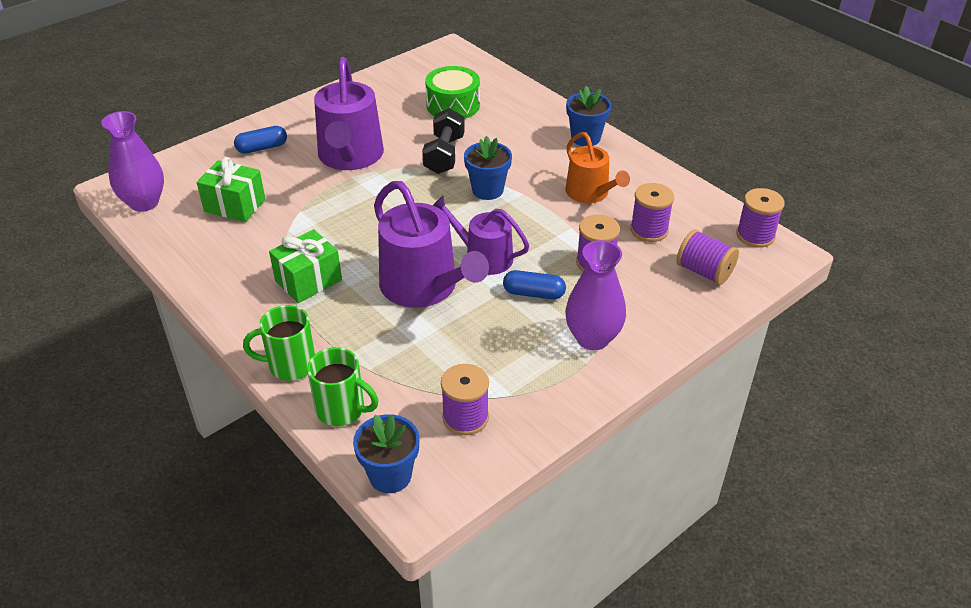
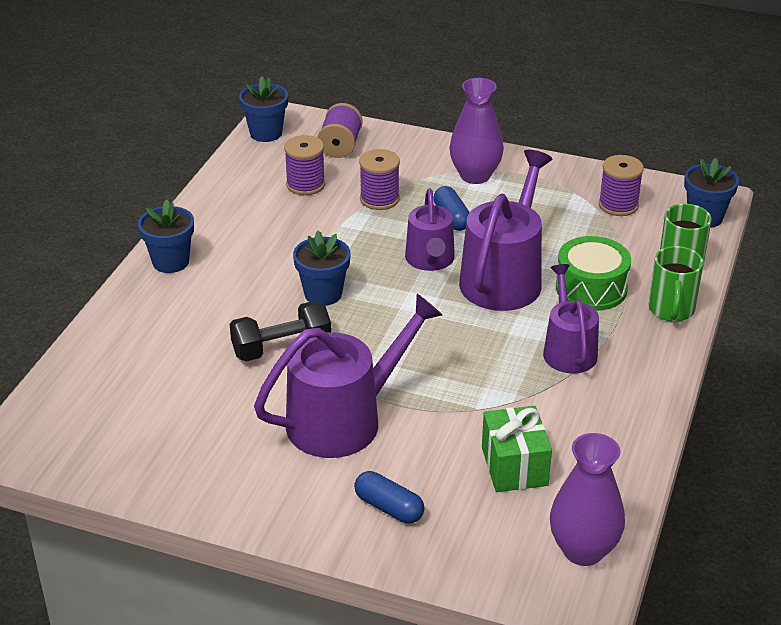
camera: 120 degrees left, 5 degrees down
(290, 365) = (671, 310): green mug -> green mug turned 45 degrees clockwise
(308, 281) = (568, 350): green gift -> purple watering can
(453, 105) = (166, 383): green drum -> green drum (591, 288)
(590, 193) = (274, 230): orange watering can -> none
(755, 235) = (266, 133): purple spool -> blue flower pot

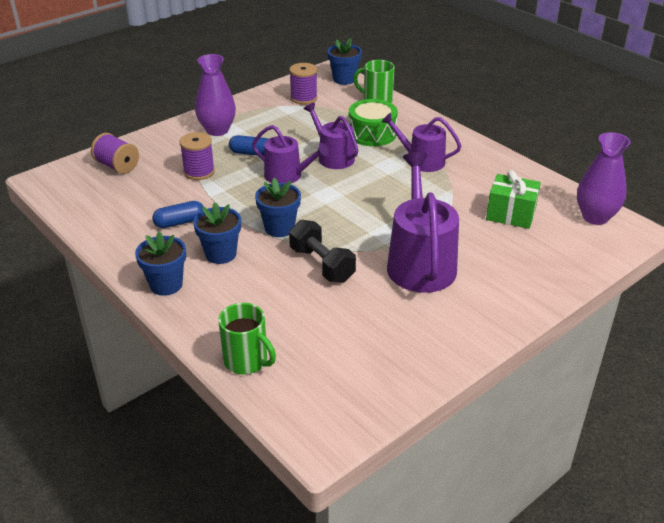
camera: 60 degrees left, 0 degrees up
(266, 133) = (57, 191): blue flower pot -> blue flower pot (221, 254)
(281, 348) = (321, 264): black dumbbell -> black dumbbell turned 45 degrees counterclockwise
(305, 184) = (144, 195): purple spool -> none
(389, 507) = (517, 273): blue capsule -> blue capsule (179, 222)
(504, 278) = (333, 157): purple watering can -> purple watering can, size x0.62
(671, 310) = (415, 118): green mug -> green mug (247, 361)

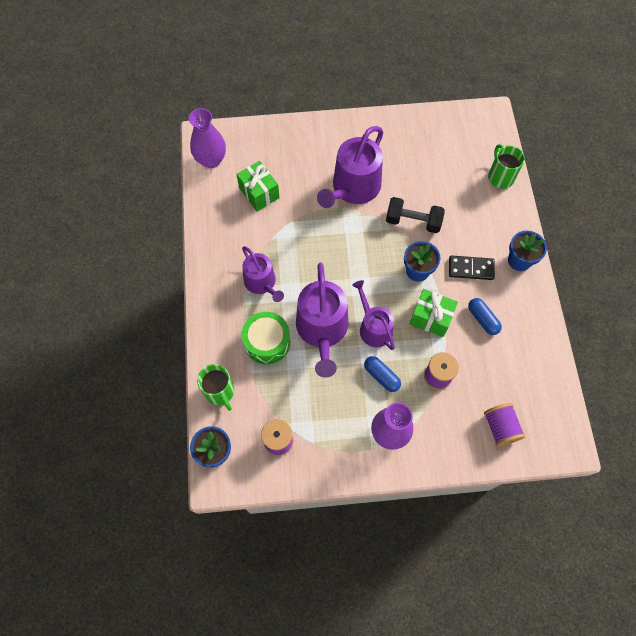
camera: 145 degrees left, 30 degrees up
(179, 222) = (482, 319): blue capsule -> blue capsule turned 45 degrees clockwise
(221, 254) = (471, 268): blue flower pot -> black domino
(236, 202) = (431, 318): none -> green gift
(321, 264) = (413, 221): black dumbbell -> black dumbbell turned 75 degrees counterclockwise
(333, 157) = (322, 330): purple watering can -> purple watering can, size x1.61

